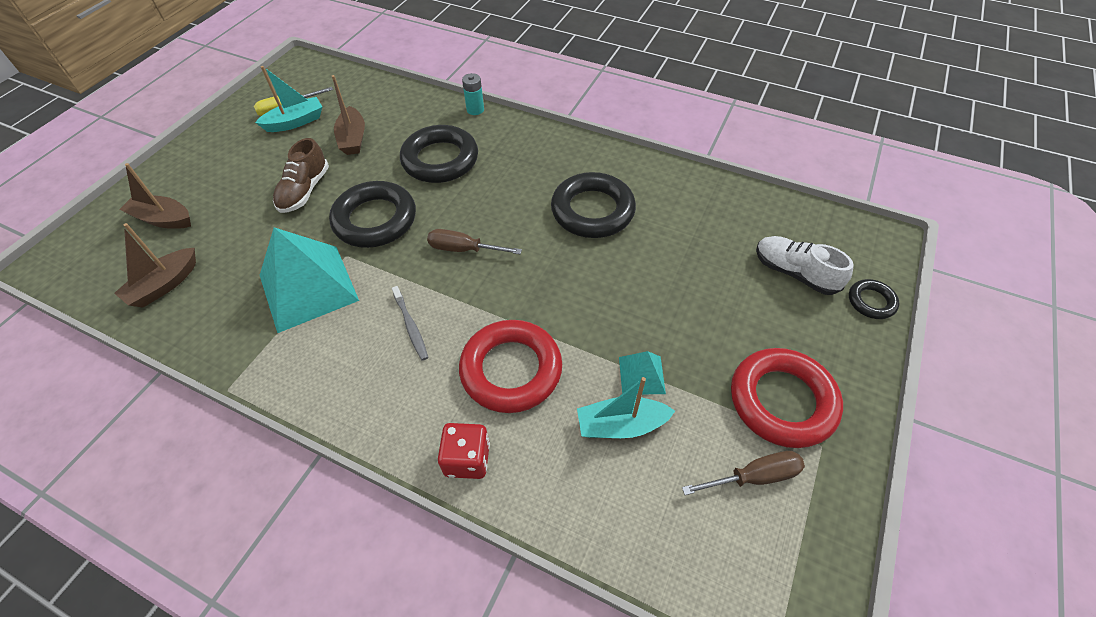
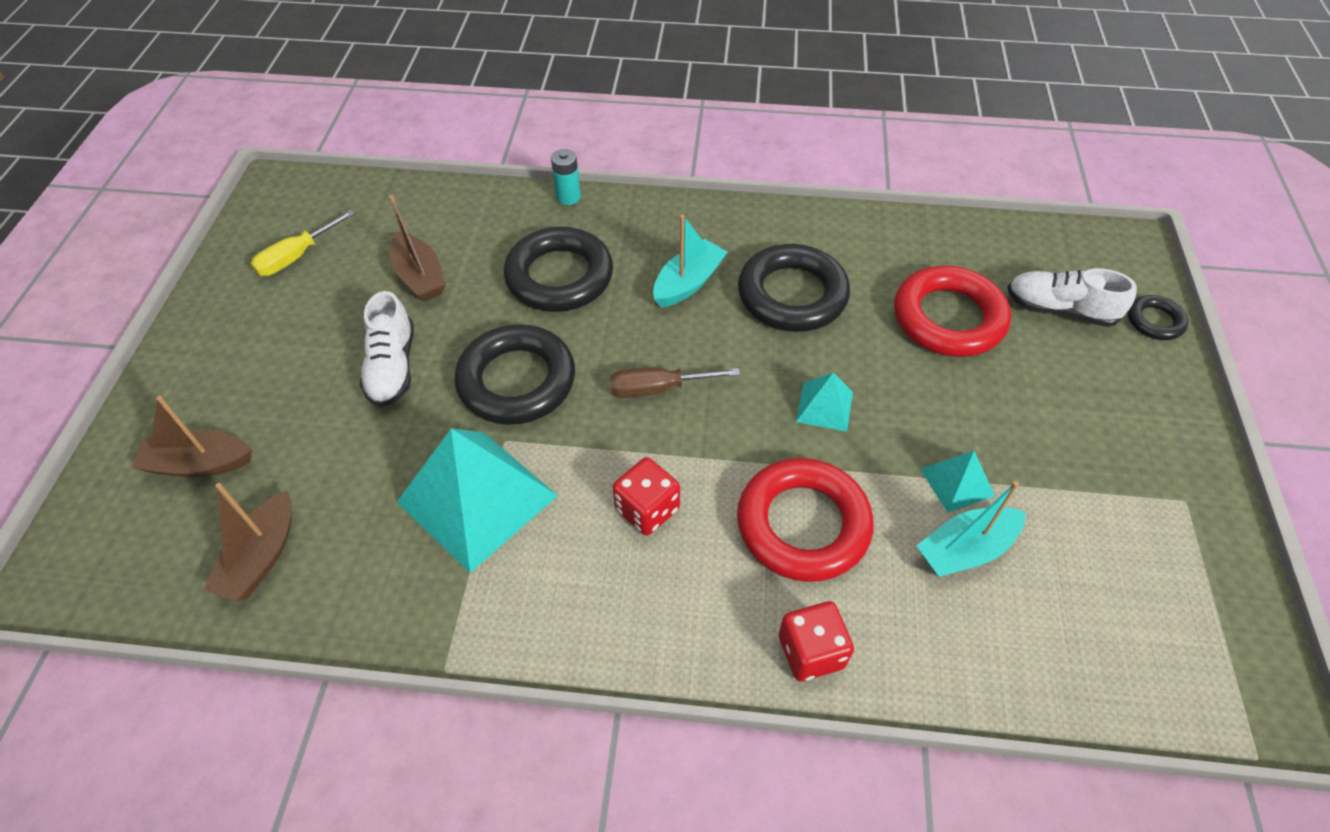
camera: 20 degrees left, 0 degrees up
(295, 122) = (320, 272): turquoise boat -> turquoise boat (688, 283)
(304, 191) = (392, 367): brown shoe -> white shoe
(411, 327) = (647, 509): grey toothbrush -> red dice
(572, 293) = (824, 406): none -> turquoise pyramid
(753, 477) = (1135, 560): brown screwdriver -> none
(782, 401) = (1121, 464): red ring -> red ring (948, 318)

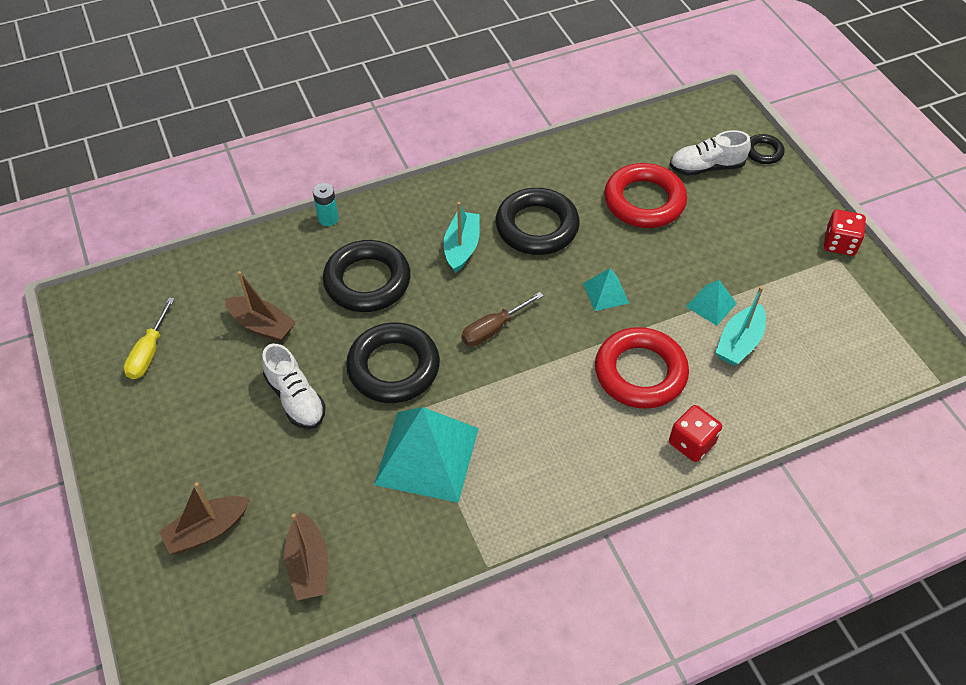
camera: 30 degrees left, 0 degrees up
(647, 509) = (541, 409): red dice -> red dice (839, 243)

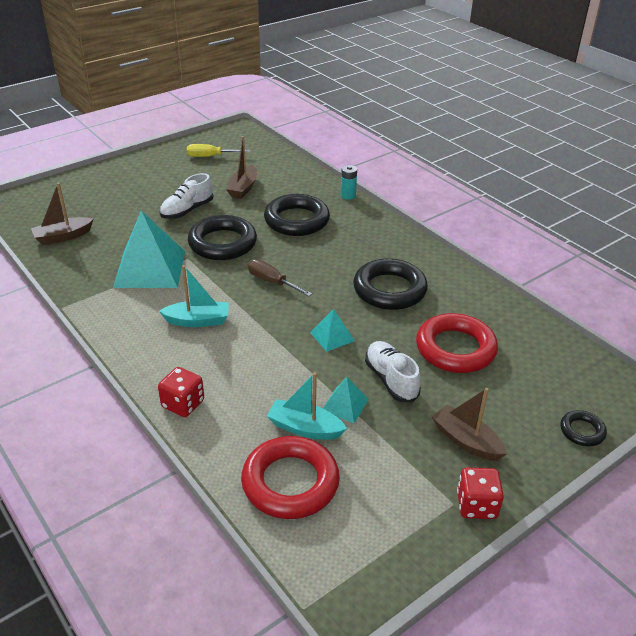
camera: 75 degrees right, 15 degrees down
(207, 530) = (86, 199): brown boat -> brown boat (466, 441)
(462, 247) = (348, 256): turquoise boat -> turquoise boat (198, 321)
(640, 372) = (251, 365): red ring -> red ring (290, 482)
(706, 167) = (528, 387): white shoe -> white shoe (391, 380)

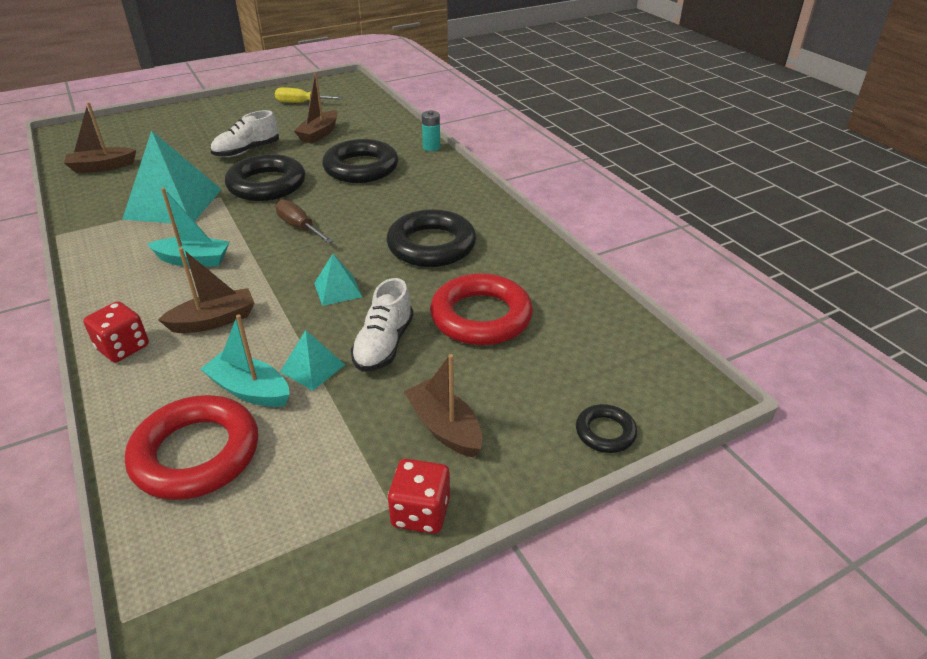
camera: 10 degrees right, 0 degrees up
(245, 373) = (214, 321): none -> brown boat
(391, 380) = (384, 345): white shoe -> white shoe turned 150 degrees counterclockwise

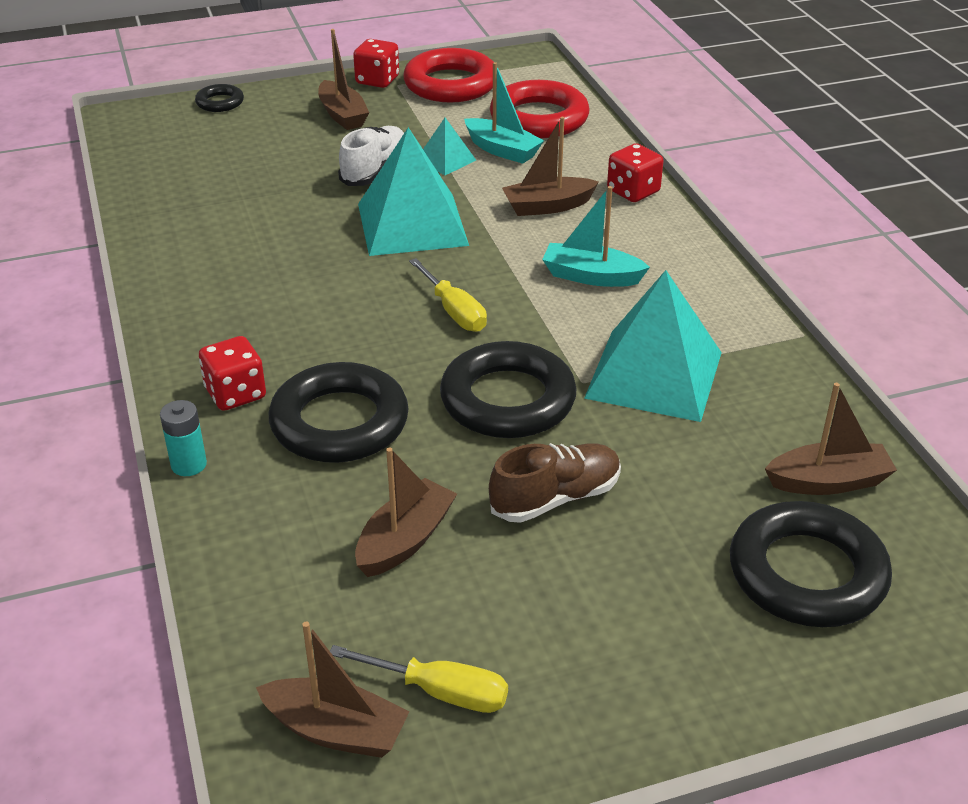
camera: 170 degrees left, 0 degrees up
(247, 151) = (555, 498): white shoe -> brown shoe
(299, 227) = (453, 311): brown screwdriver -> yellow screwdriver
(337, 94) = (336, 730): none -> brown boat
(337, 290) = (412, 224): turquoise pyramid -> turquoise pyramid, size x2.10
(424, 174) = (235, 394): none -> red dice
(431, 245) = (282, 266): black ring -> black ring (807, 573)
(481, 316) = (268, 184): red ring -> red ring (451, 84)

